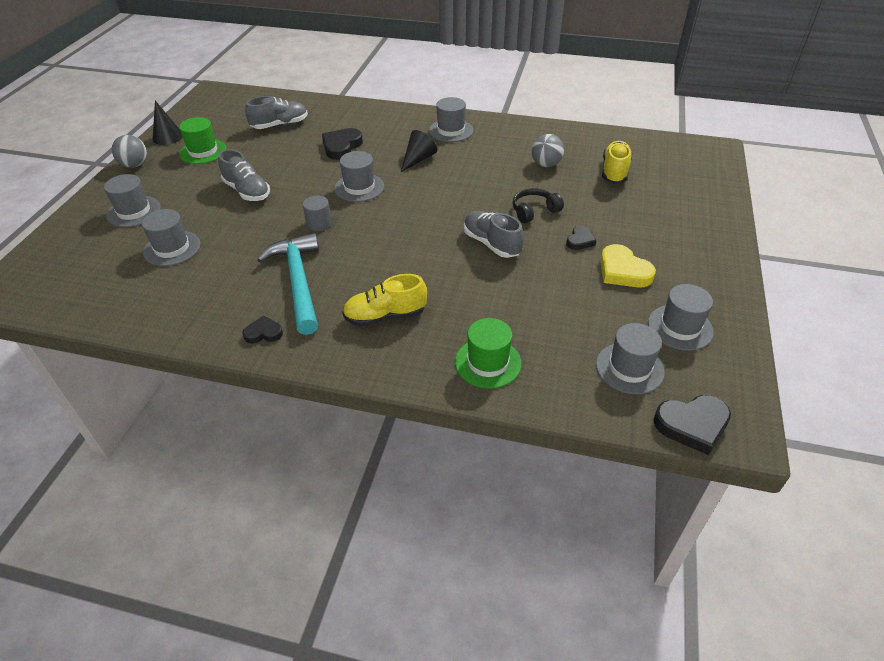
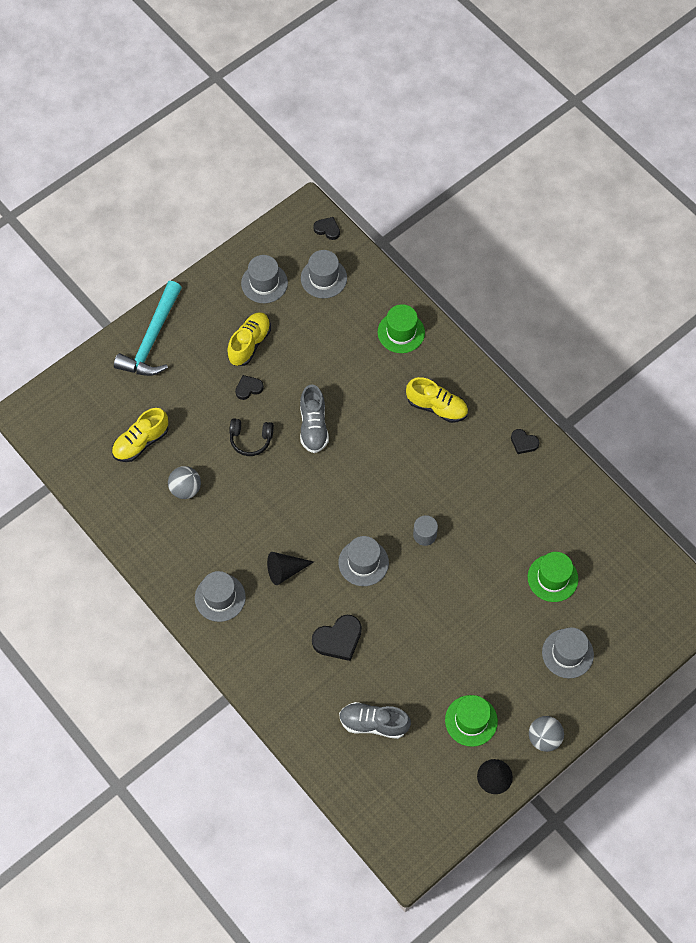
camera: 145 degrees left, 20 degrees up
(172, 248) = (552, 578): grey hat -> green hat
(247, 191) = (460, 621): grey shoe -> none
(299, 281) = (475, 477): turquoise hammer -> turquoise hammer (152, 339)
(623, 271) = (249, 343): yellow heart -> yellow shoe
(692, 425) = (327, 229): black heart -> black heart, size x0.59

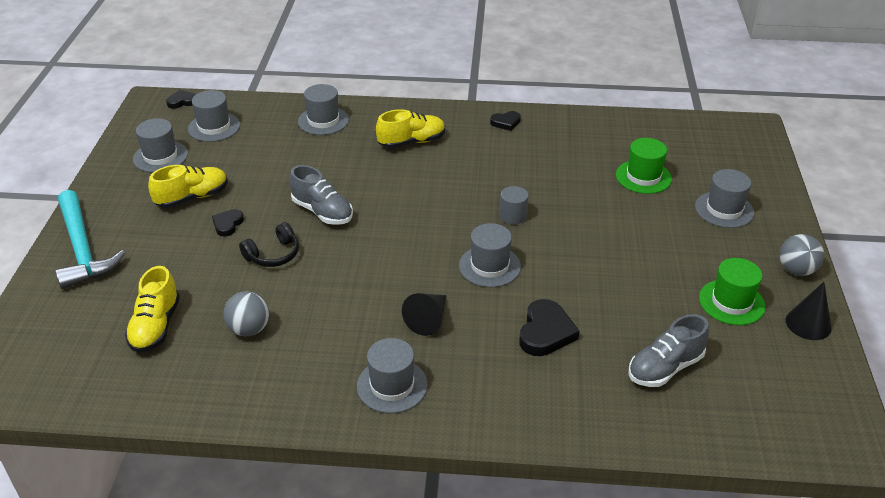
camera: 45 degrees left, 25 degrees down
(249, 343) = (192, 197): yellow shoe -> yellow shoe turned 75 degrees clockwise
(401, 332) = (323, 121): green hat -> grey hat

